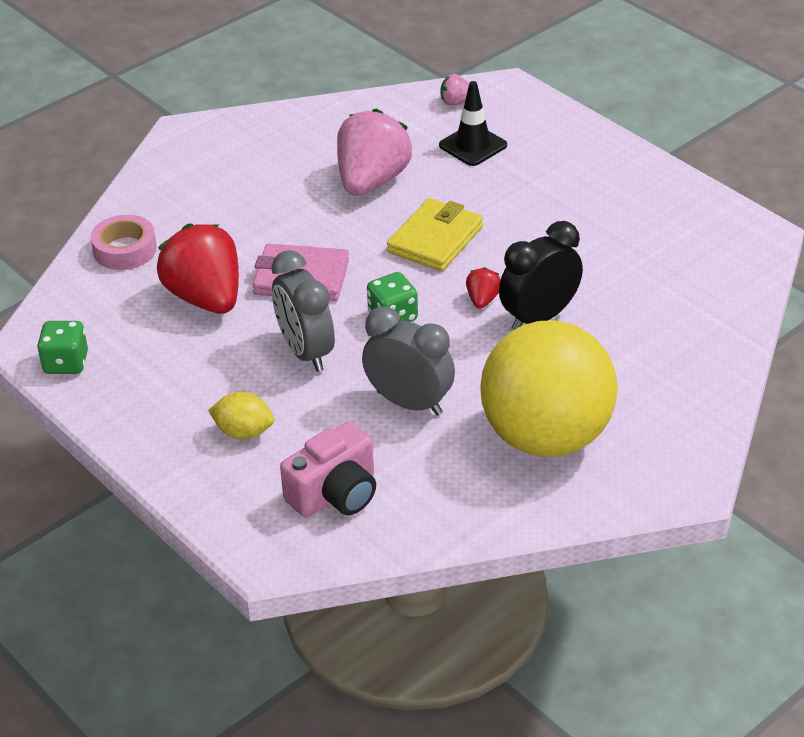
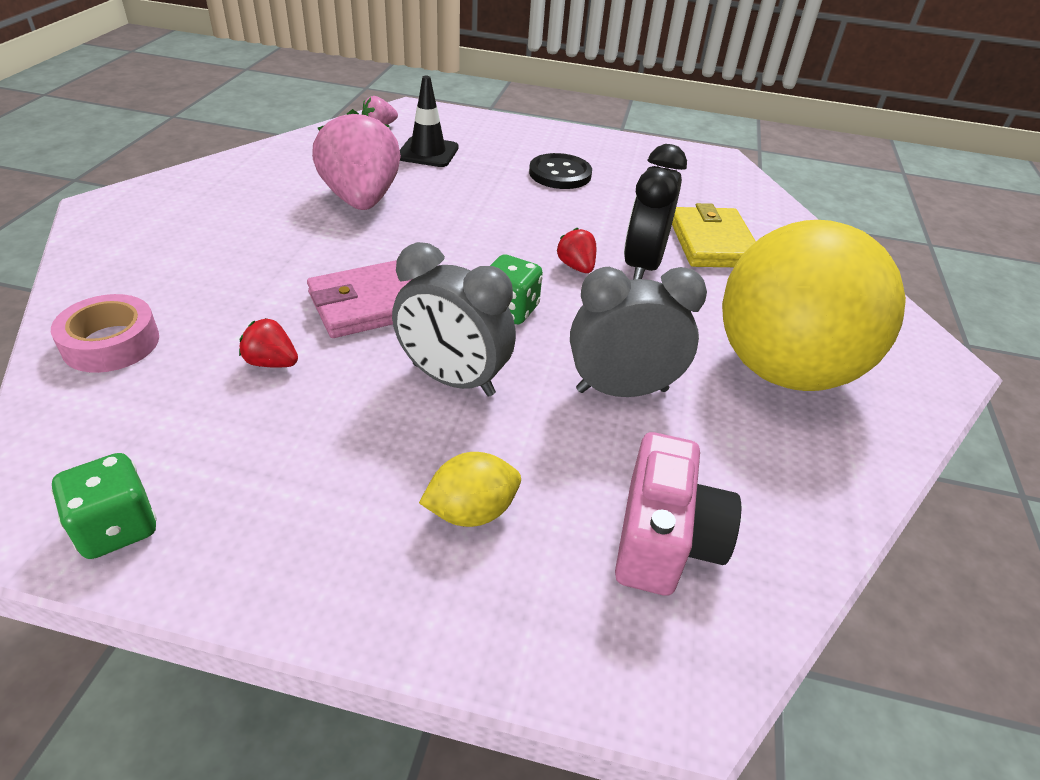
camera: 40 degrees left, 0 degrees up
(206, 298) = (271, 363): red strawberry -> red strawberry, size x0.43
(435, 239) = (475, 230): yellow wallet -> yellow wallet (712, 243)
(571, 204) = (560, 174): none -> black button

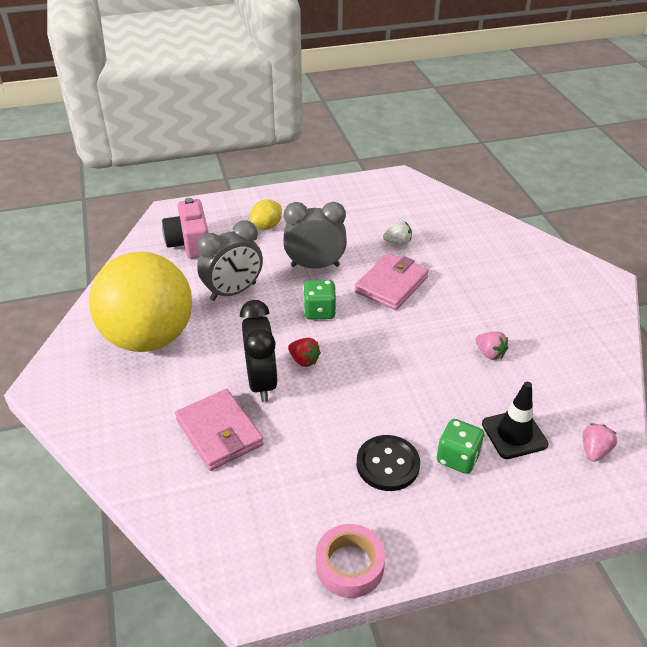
camera: 155 degrees right, 0 degrees up
(111, 343) = (470, 224): pink tape -> pink tape (349, 565)
(117, 528) = (374, 185): green dice -> green dice (458, 458)
(271, 363) = (398, 242): red strawberry -> white strawberry
(361, 199) = (490, 354): pink strawberry -> pink strawberry, size x0.43
(712, 243) = (219, 432): yellow wallet -> pink wallet

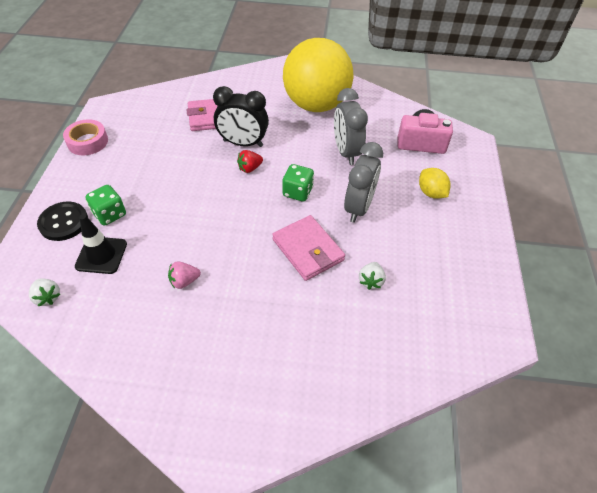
camera: 110 degrees right, 10 degrees up
(388, 464) = (134, 179): black button -> black button (63, 222)
(594, 451) = (48, 297): pink strawberry -> white strawberry

